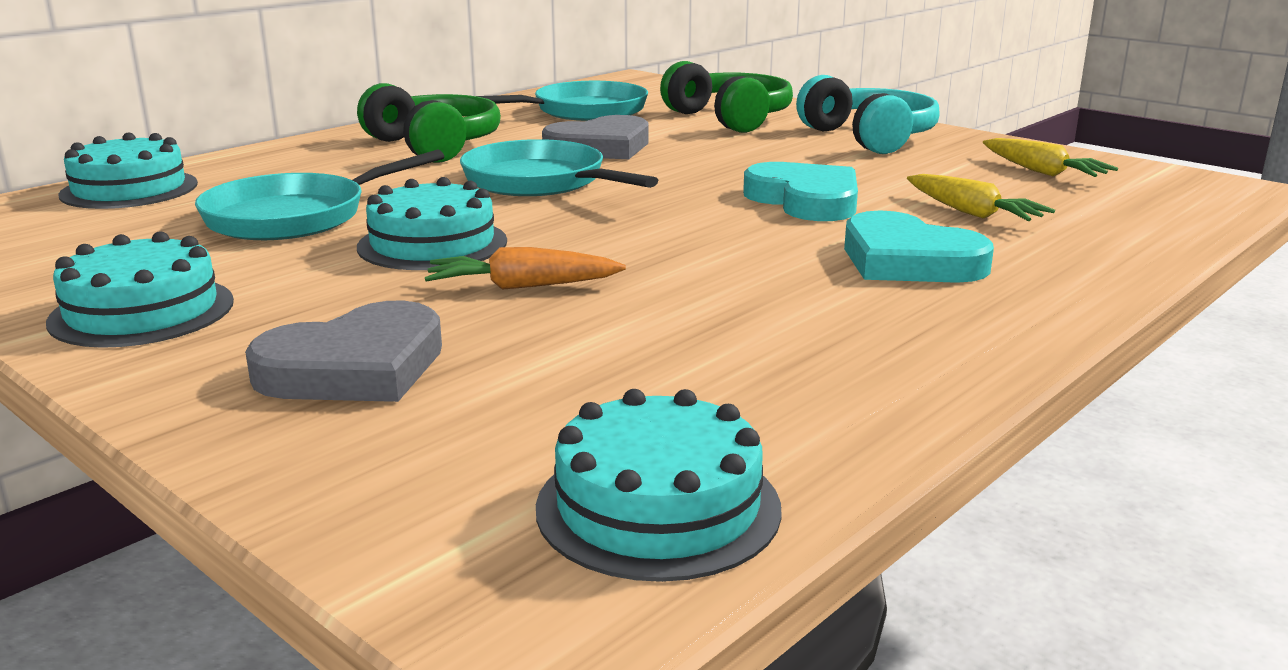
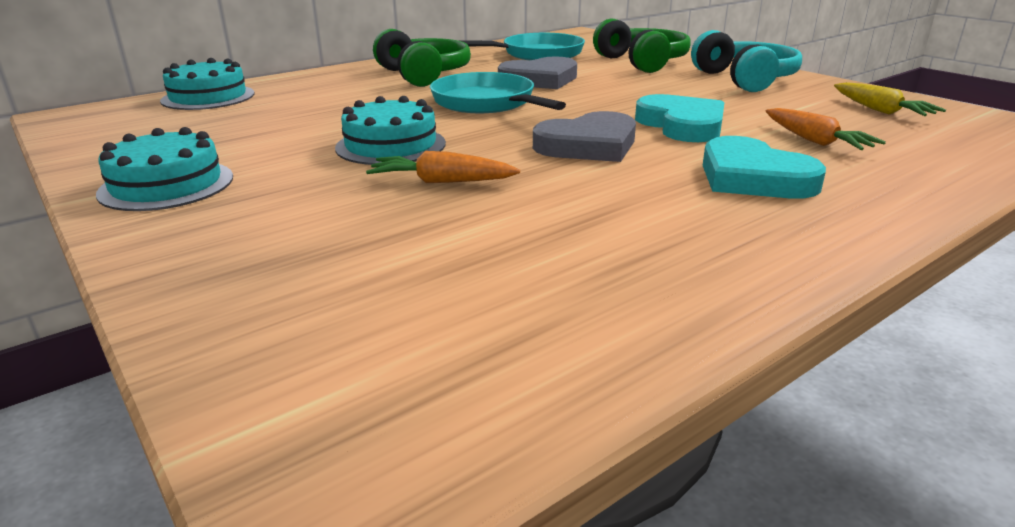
camera: 10 degrees right, 5 degrees up
(295, 216) = (306, 121): turquoise pan -> none
(355, 367) = (290, 239): grey heart -> grey heart (588, 145)
(658, 507) = (474, 388): turquoise cake -> none
(971, 213) = (814, 141): yellow carrot -> orange carrot

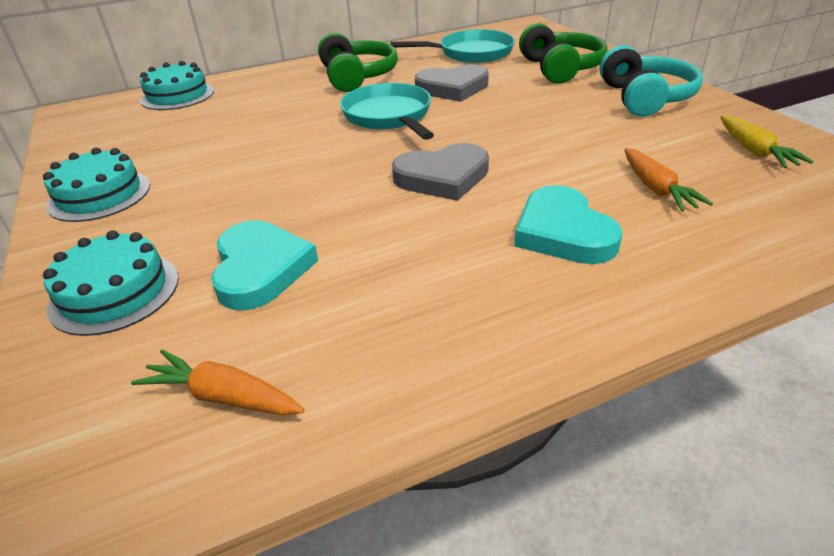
camera: 15 degrees right, 10 degrees up
(391, 145) = (282, 164): turquoise cake -> turquoise cake (115, 292)
(442, 182) = (297, 211): orange carrot -> orange carrot (224, 396)
(682, 125) = (543, 157): turquoise heart -> turquoise heart (260, 269)

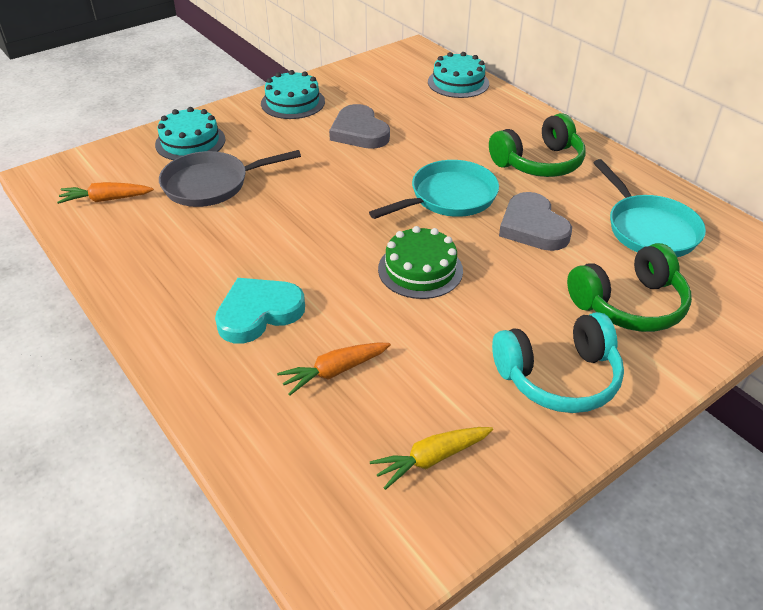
camera: 75 degrees right, 5 degrees up
(224, 396) = (106, 199): orange carrot -> orange carrot turned 105 degrees counterclockwise
(260, 269) = (212, 184): turquoise heart -> grey pan
(442, 177) = (338, 242): grey heart -> grey heart (359, 132)
(501, 138) = (420, 269): none -> green cake

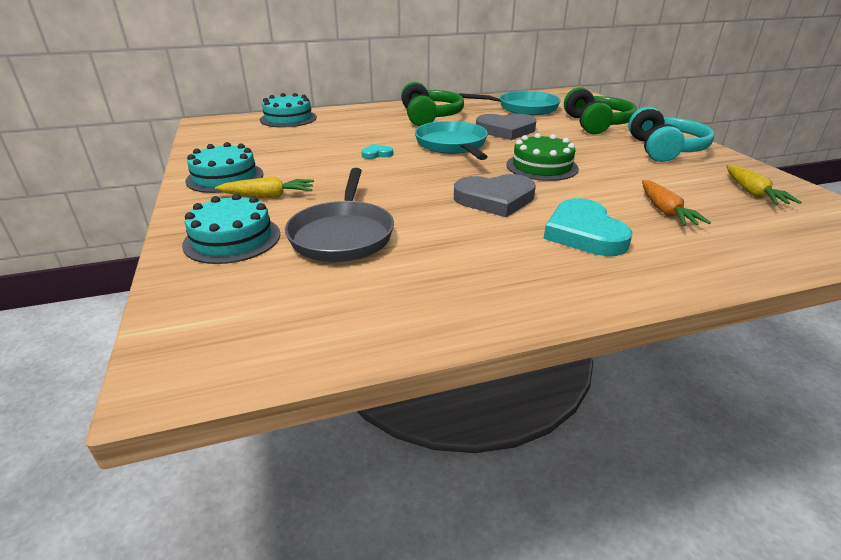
camera: 70 degrees left, 10 degrees down
(106, 199) = (308, 311): orange carrot -> none
(266, 132) = (268, 196): none -> yellow carrot
(359, 132) = (321, 159): grey heart -> grey heart (495, 199)
(390, 158) = (377, 154): none -> turquoise heart

